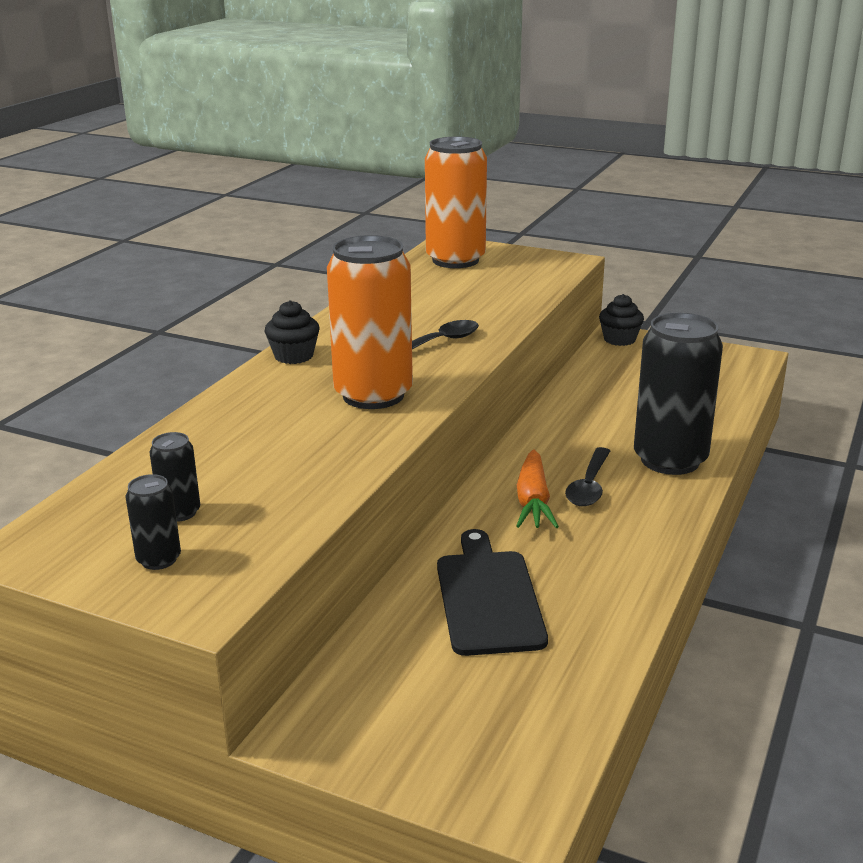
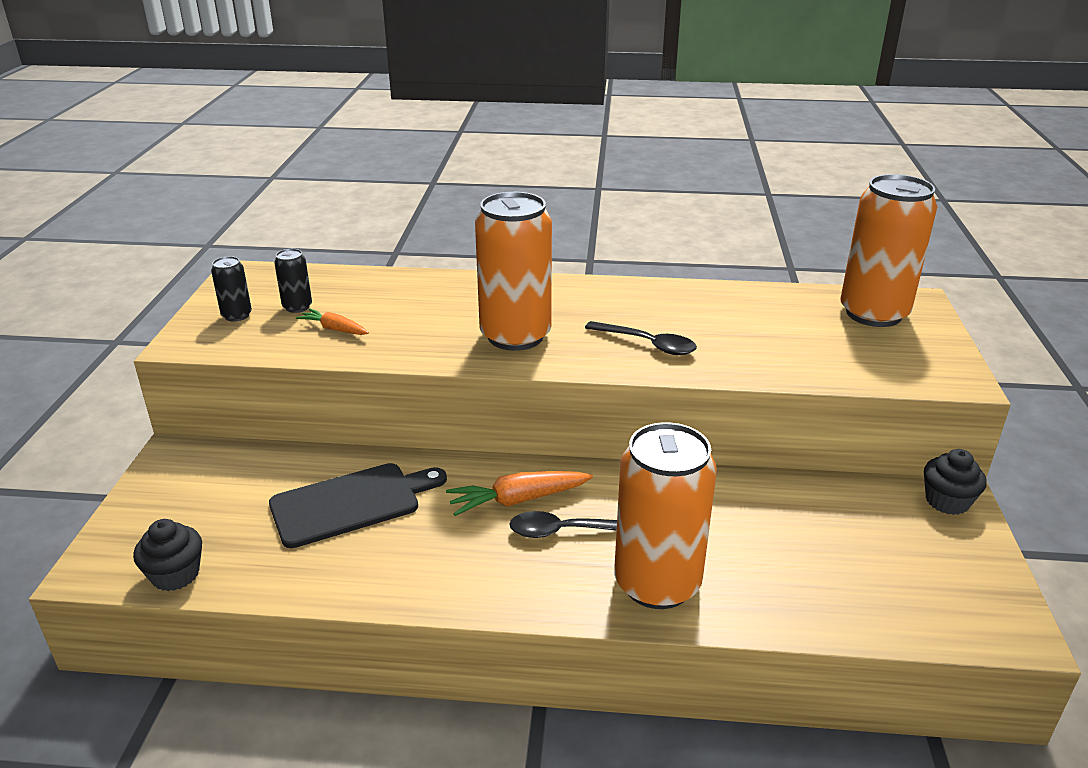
camera: 70 degrees right, 5 degrees up
(266, 491) = (334, 329): none -> orange carrot
(294, 356) = (568, 287): black cupcake -> black cupcake (175, 574)
(670, 460) = (657, 583): black can -> orange can

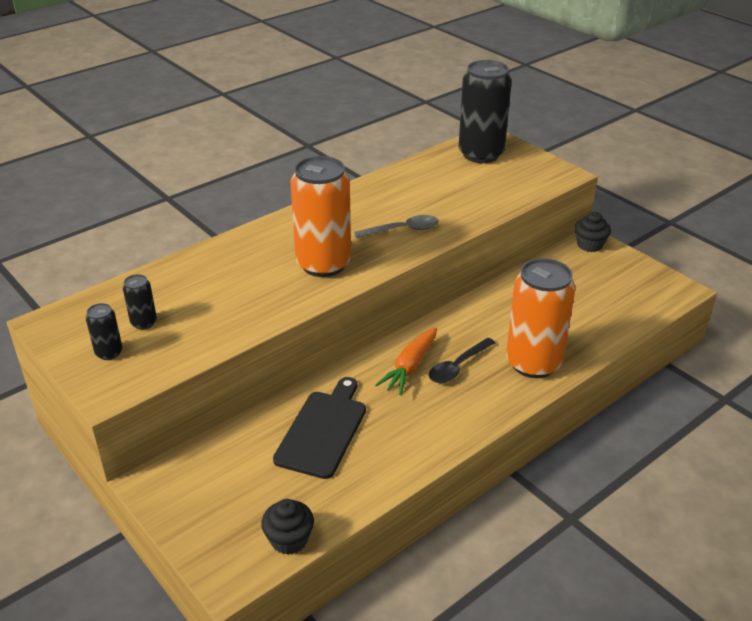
camera: 45 degrees left, 5 degrees up
(334, 329) = (201, 322): orange carrot -> none
(647, 344) = (402, 230): black spoon -> grey spoon
(873, 313) = (481, 154): orange can -> black can

